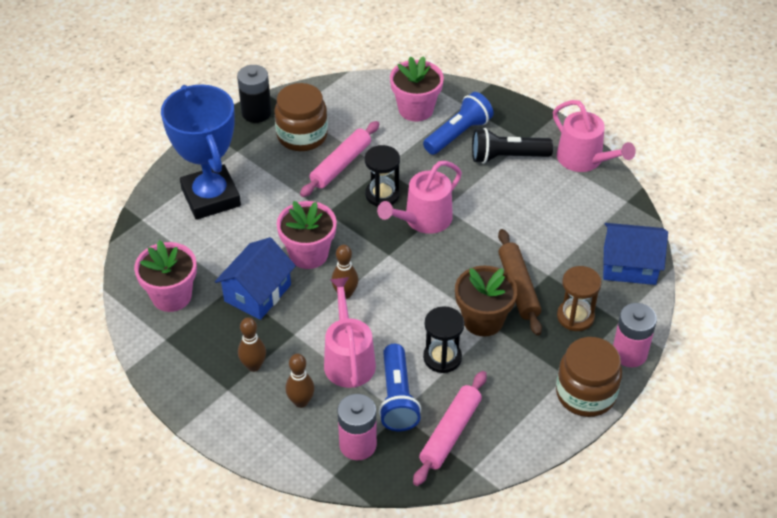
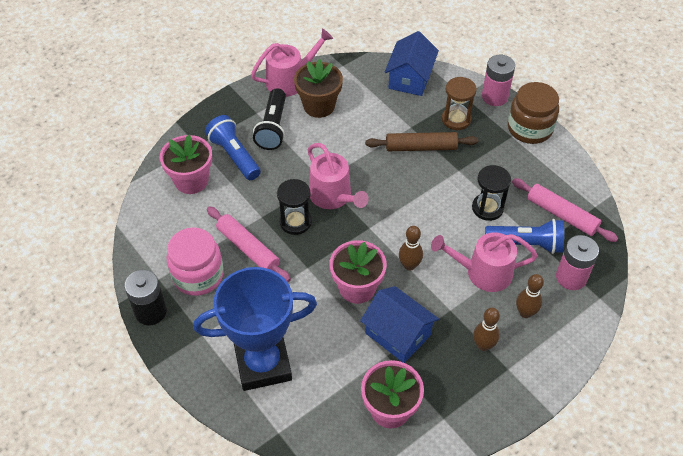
camera: 80 degrees left, 5 degrees up
(302, 135) = (198, 275): brown jar -> pink jar
(483, 320) = (452, 175): brown flower pot -> brown flower pot (319, 106)

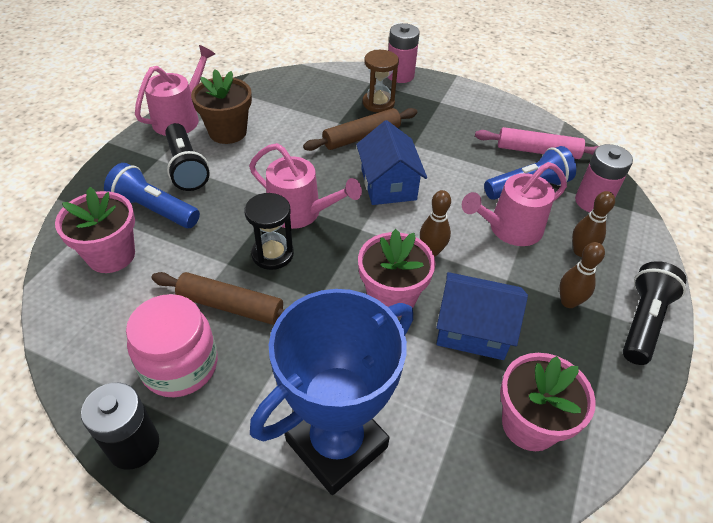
camera: 30 degrees left, 5 degrees down
(248, 248) = (231, 306): pink rolling pin -> brown rolling pin
(410, 78) = (308, 82): blue house -> blue house (388, 184)
(487, 208) = (467, 168): black hourglass -> none
(528, 383) = (643, 321): none -> black flashlight
(529, 128) = (451, 91): brown jar -> none

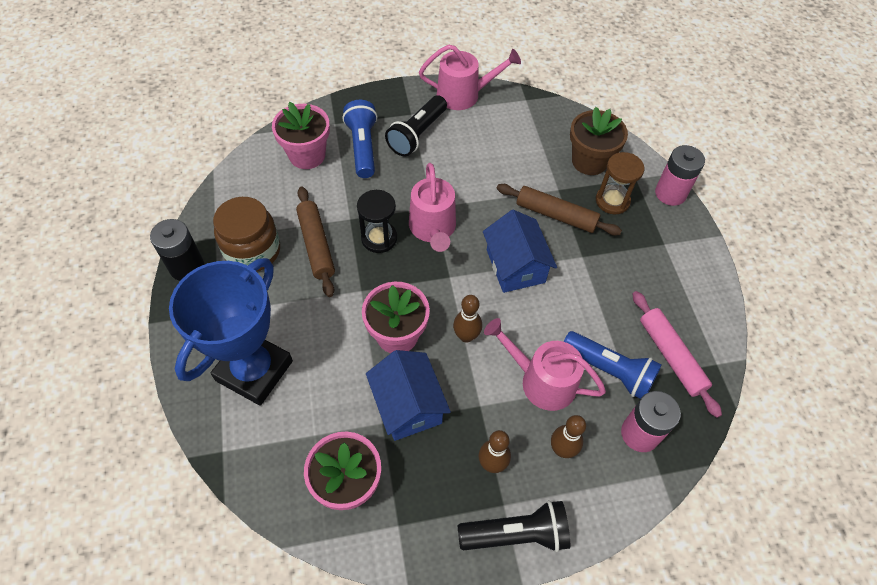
camera: 55 degrees right, 10 degrees up
(180, 365) = (252, 251): pink jar -> brown jar
(227, 132) = (476, 131): brown flower pot -> brown flower pot (589, 161)
(336, 444) = (254, 370): blue trophy -> blue trophy turned 75 degrees counterclockwise
(388, 184) = (515, 266): blue house -> blue house turned 60 degrees counterclockwise

